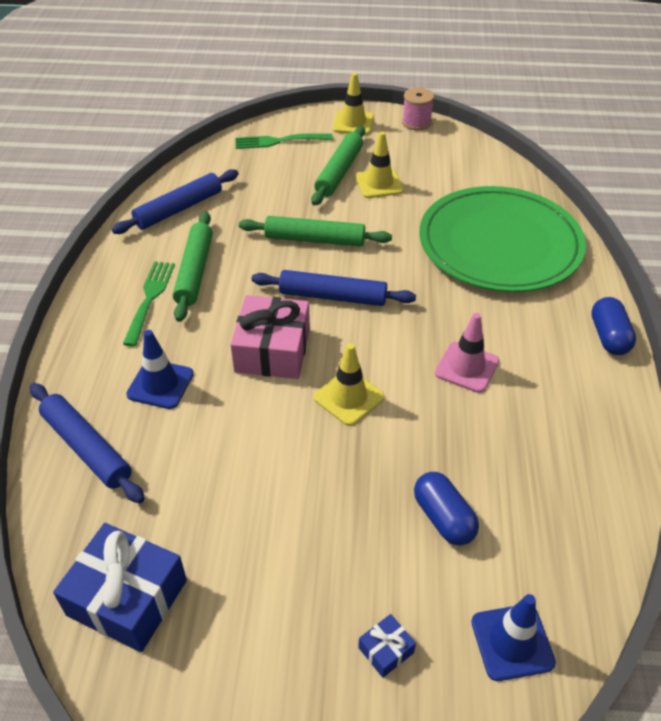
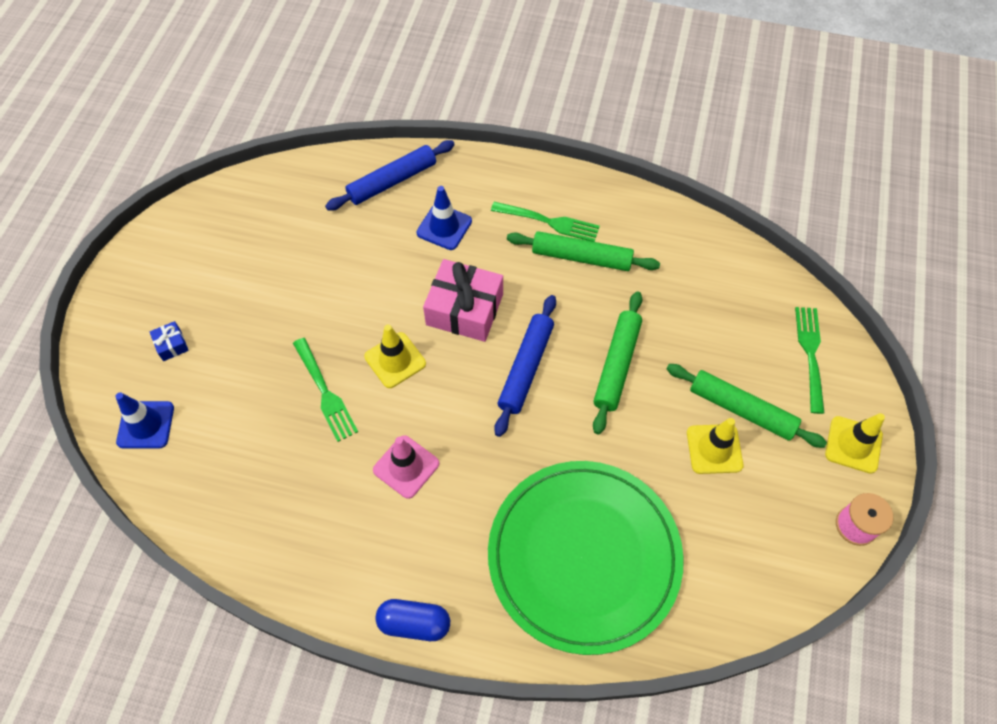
camera: 100 degrees right, 15 degrees up
(127, 597) = (263, 205): blue gift -> none
(179, 209) = (682, 249): blue rolling pin -> none
(405, 453) = (324, 392): none -> green fork
(443, 518) = (256, 405): blue capsule -> none

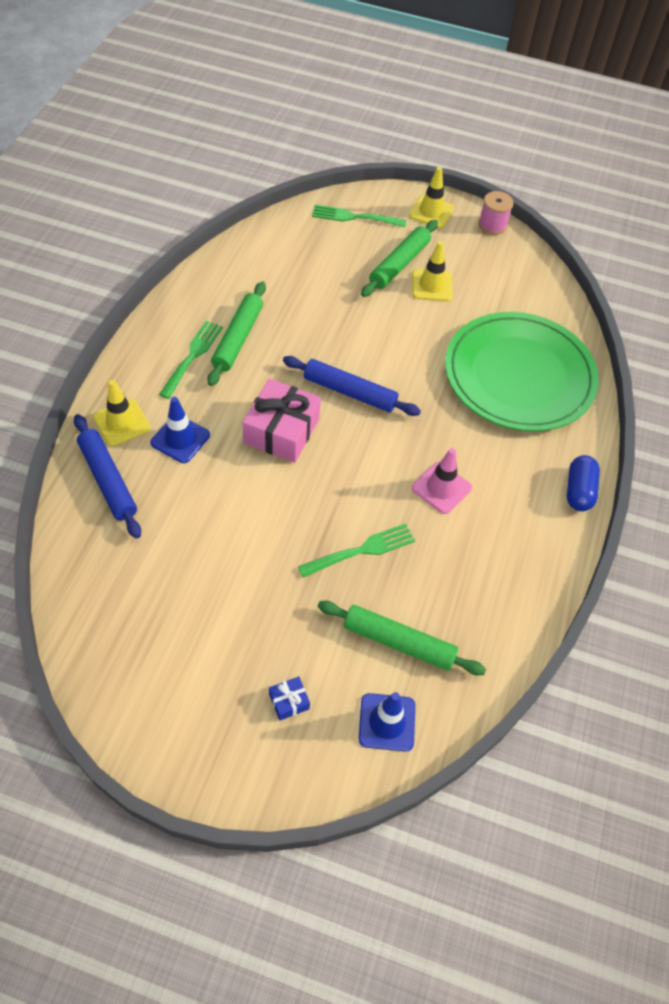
camera: 90 degrees left, 5 degrees down
(395, 360) = (331, 490): yellow traffic cone -> yellow traffic cone (122, 422)
(617, 365) = (353, 331): green rolling pin -> green rolling pin (398, 642)

